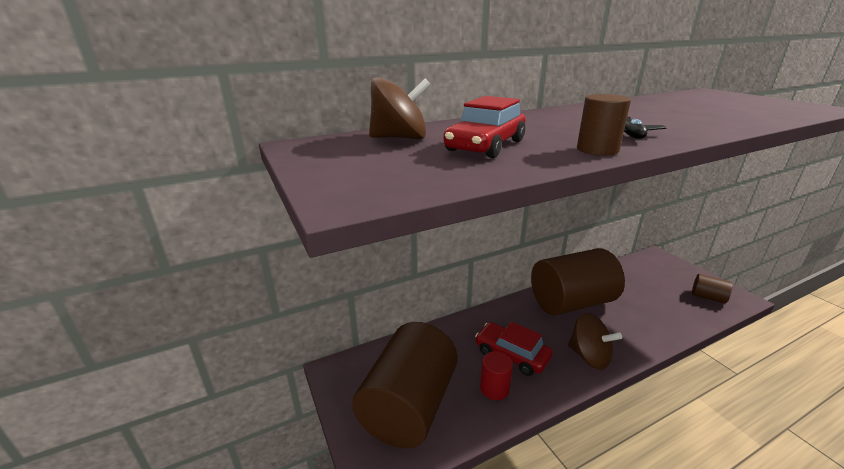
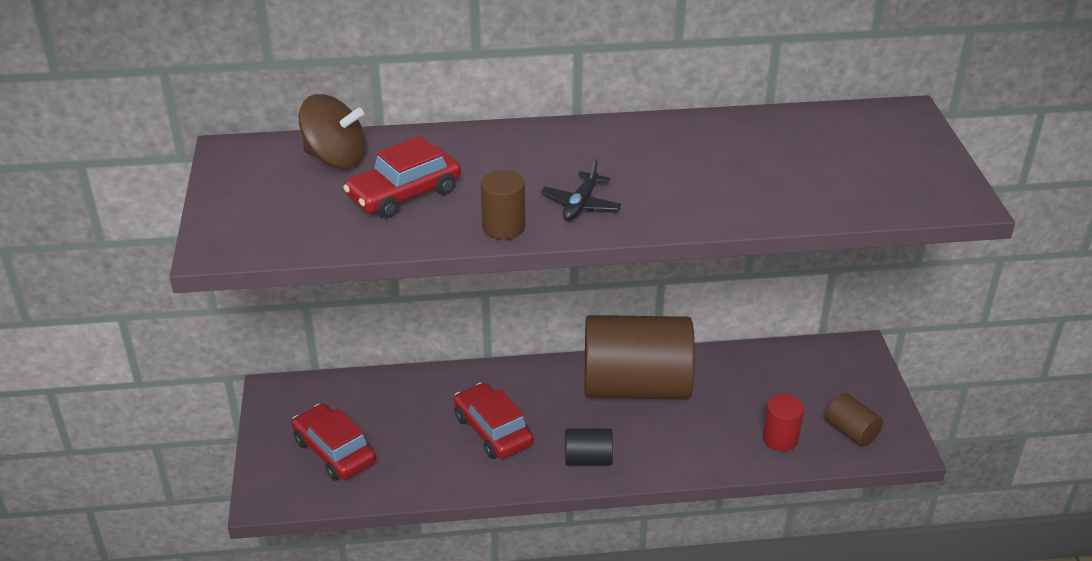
camera: 20 degrees right, 10 degrees up
(409, 406) = (334, 451): brown cylinder -> red car
(494, 388) = (441, 461): red cylinder -> red cylinder (780, 439)
(589, 356) = (588, 459): brown spinning top -> black cylinder

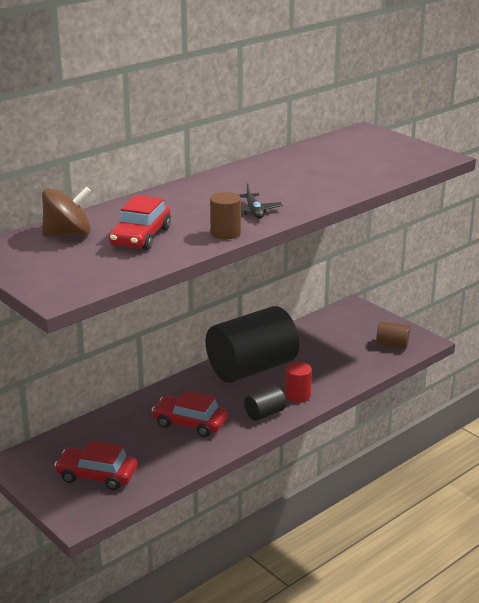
camera: 35 degrees left, 10 degrees down
(636, 387) = (252, 369): brown cylinder -> black cylinder
(780, 439) = (359, 362): red cylinder -> red cylinder (298, 395)

